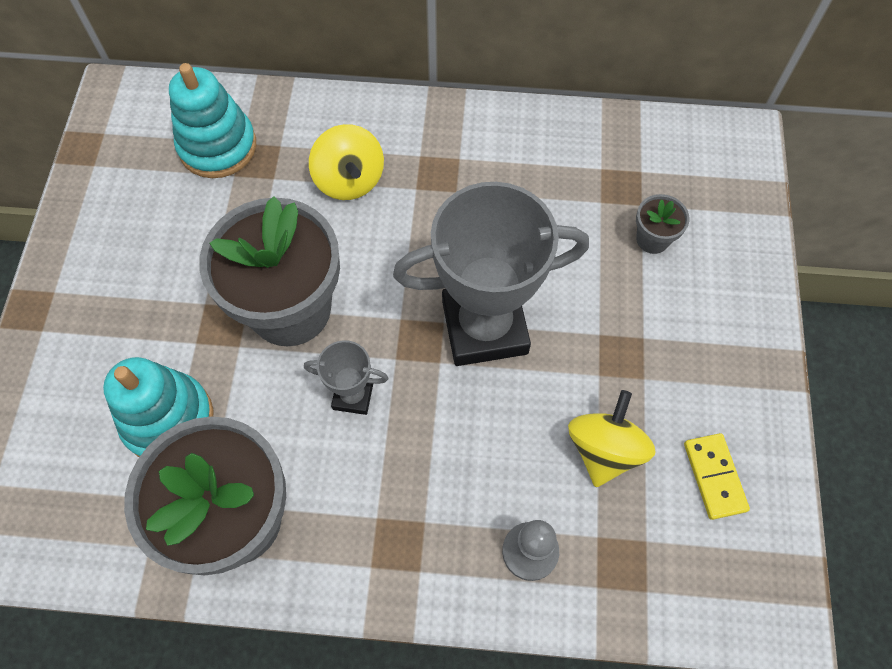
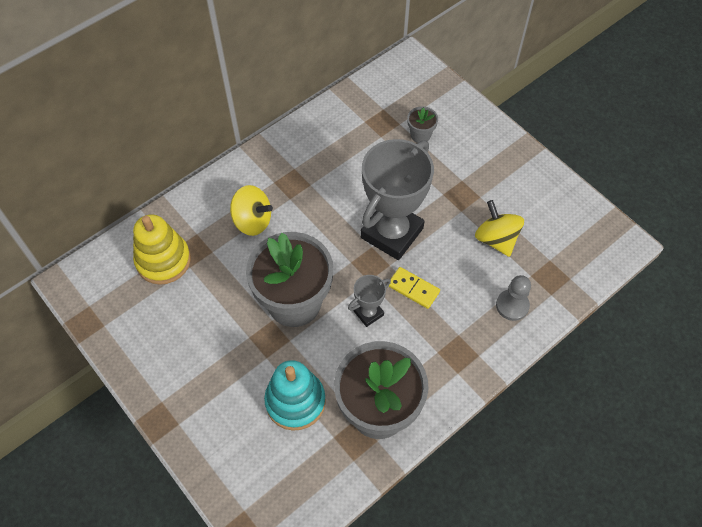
camera: 45 degrees left, 5 degrees down
(218, 146) = (163, 260): turquoise stacking toy -> yellow stacking toy
(714, 477) = (547, 211): yellow domino -> yellow domino (413, 289)

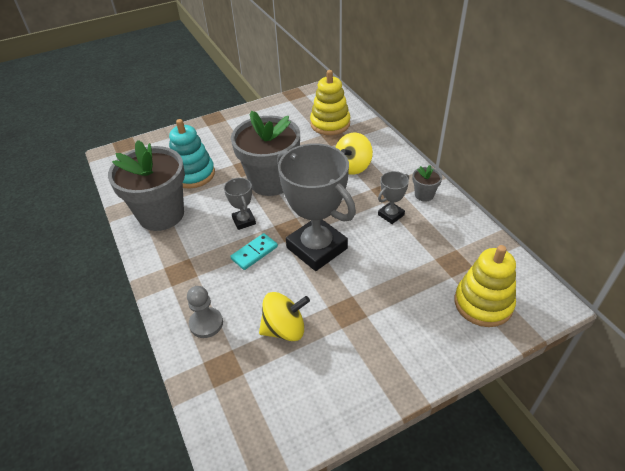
camera: 105 degrees right, 15 degrees down
(328, 176) = (391, 215): none -> grey trophy
(413, 289) = (254, 253): yellow domino -> turquoise domino
(420, 135) = (434, 291): grey flower pot -> grey flower pot (424, 195)
(423, 102) = (483, 303): none -> yellow stacking toy

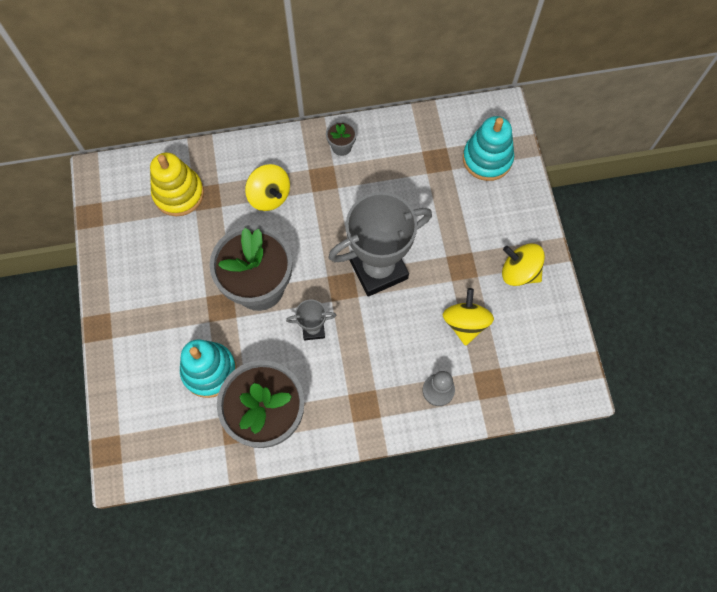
camera: 75 degrees left, 25 degrees up
(254, 253) = (364, 328): turquoise domino -> none
(363, 366) = (519, 272): none -> yellow spinning top
(391, 215) = (358, 187): grey trophy -> none
(483, 303) = (487, 159): yellow stacking toy -> turquoise stacking toy

